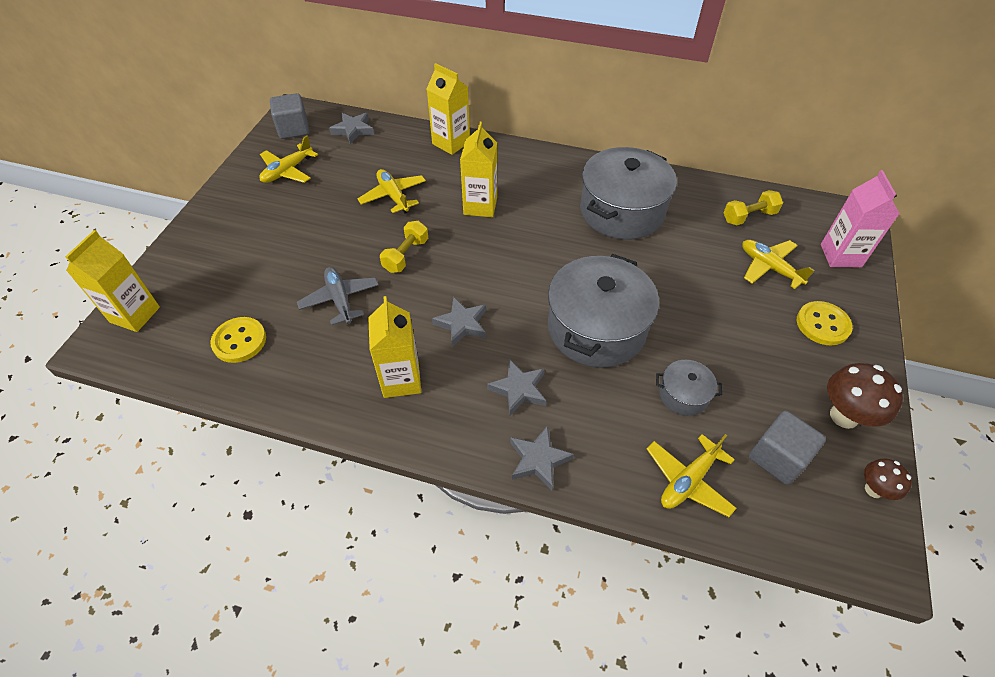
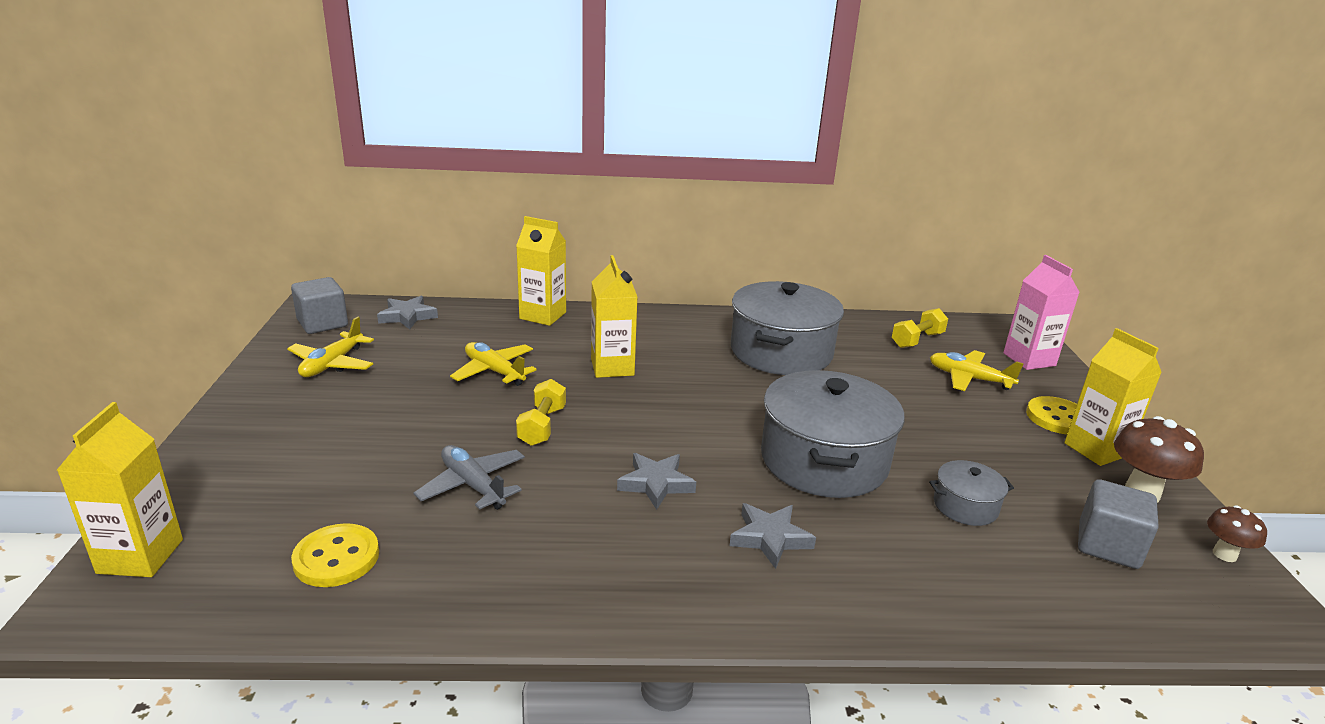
camera: 20 degrees left, 25 degrees down
(401, 380) = (607, 558): yellow carton -> yellow carton (1096, 449)
(538, 460) = (842, 609): grey star -> none
(688, 480) = (1032, 590): yellow plane -> none

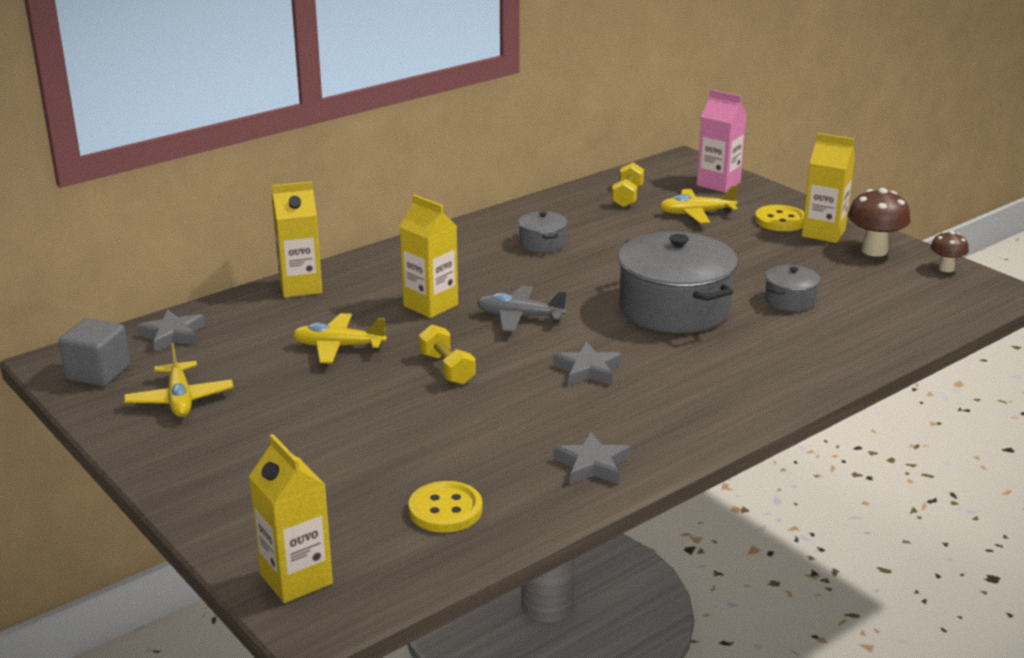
camera: 35 degrees left, 0 degrees up
(473, 485) = (463, 427): grey plane -> grey plane (520, 317)
(770, 538) = (704, 369): grey star -> grey star (592, 465)
(781, 352) = (542, 243): grey pot -> grey pot, size x0.46
(1108, 545) = (887, 289): grey cube -> none

